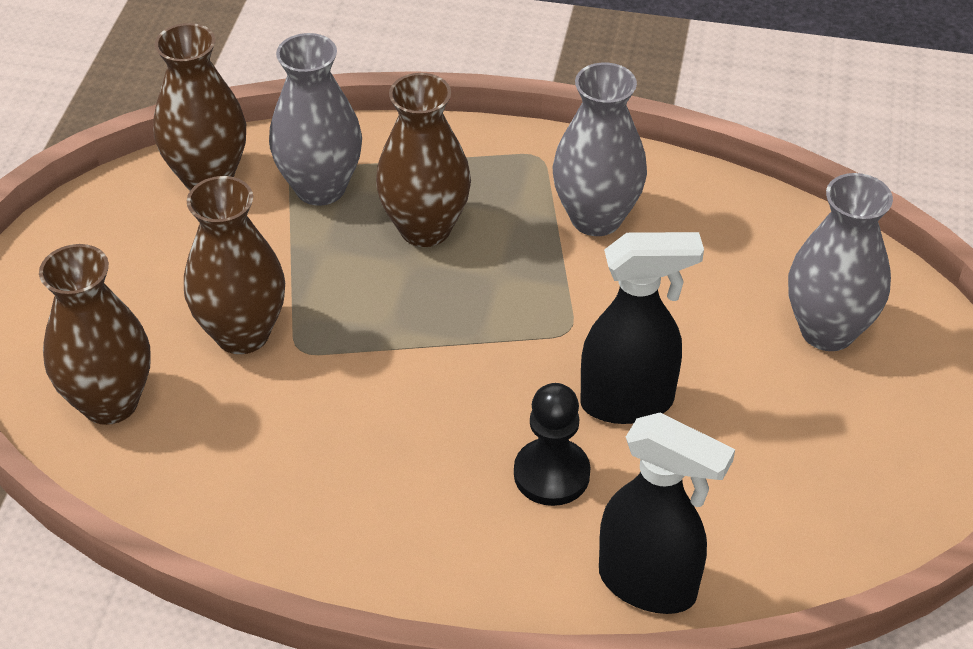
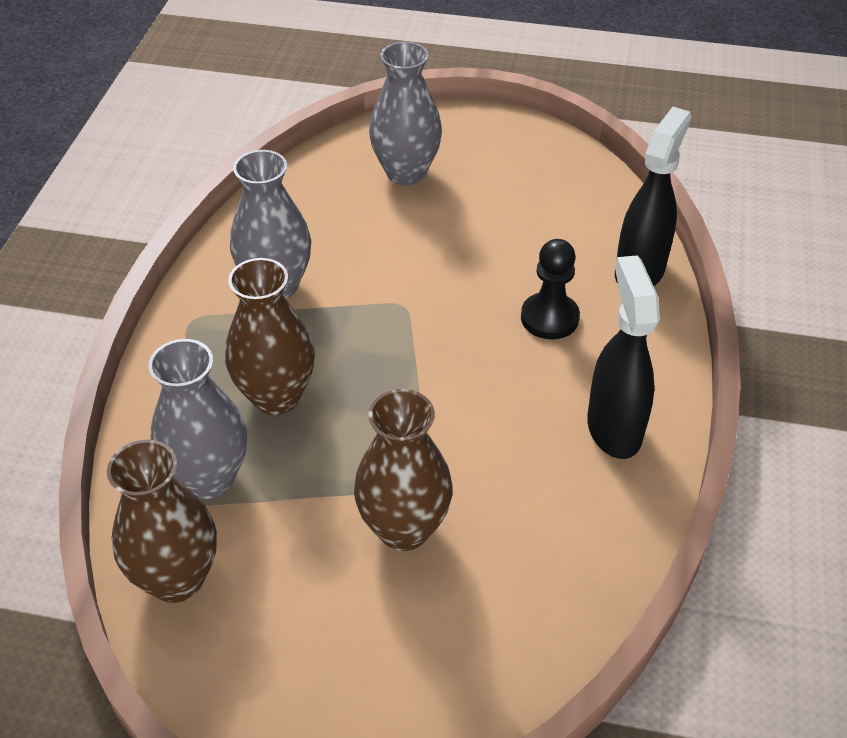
camera: 90 degrees left, 0 degrees up
(110, 402) = (494, 632): brown vase -> none
(628, 402) = (477, 275): black spray bottle -> black spray bottle (613, 428)

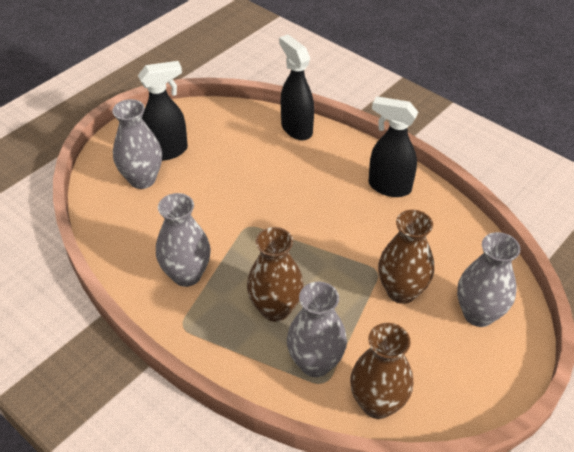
camera: 60 degrees left, 0 degrees up
(426, 651) = (478, 314): none -> grey vase
(475, 170) = (167, 151): none -> black spray bottle
(549, 318) = (302, 175): black pawn -> none

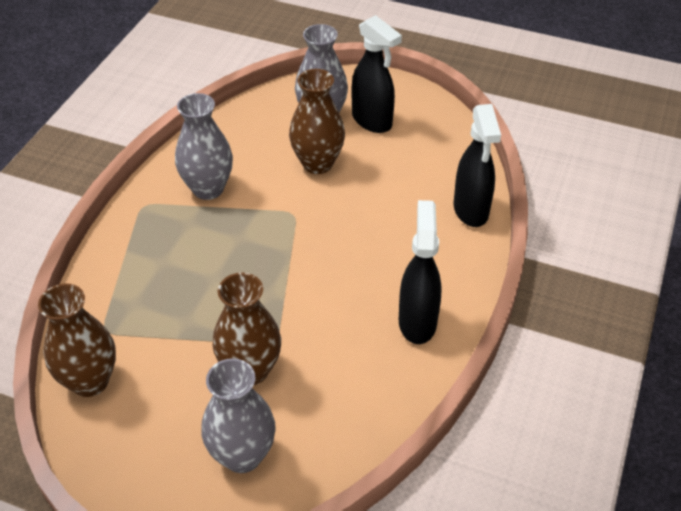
camera: 70 degrees right, 0 degrees up
(275, 309) = (187, 267): brown vase -> brown vase (317, 163)
(296, 129) = (471, 211): black spray bottle -> black spray bottle turned 135 degrees clockwise
(315, 363) = (128, 317): grey vase -> none

